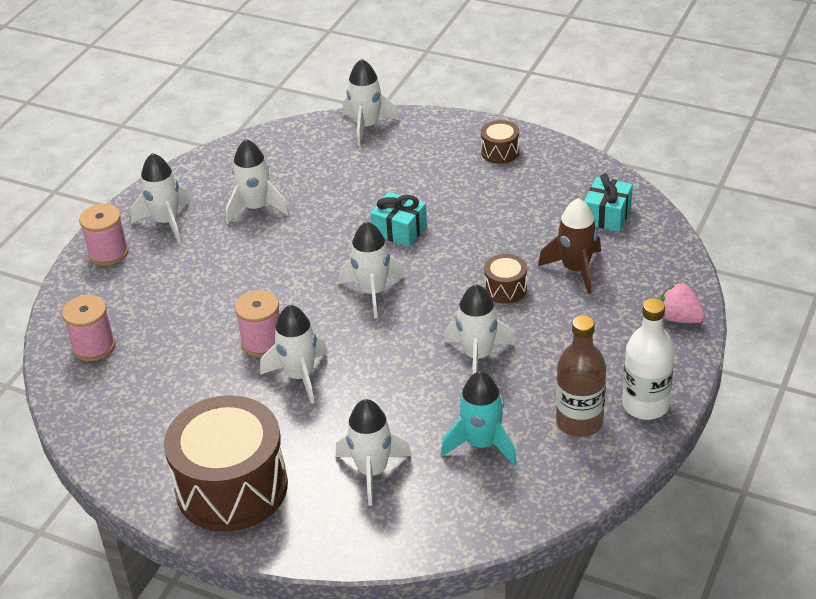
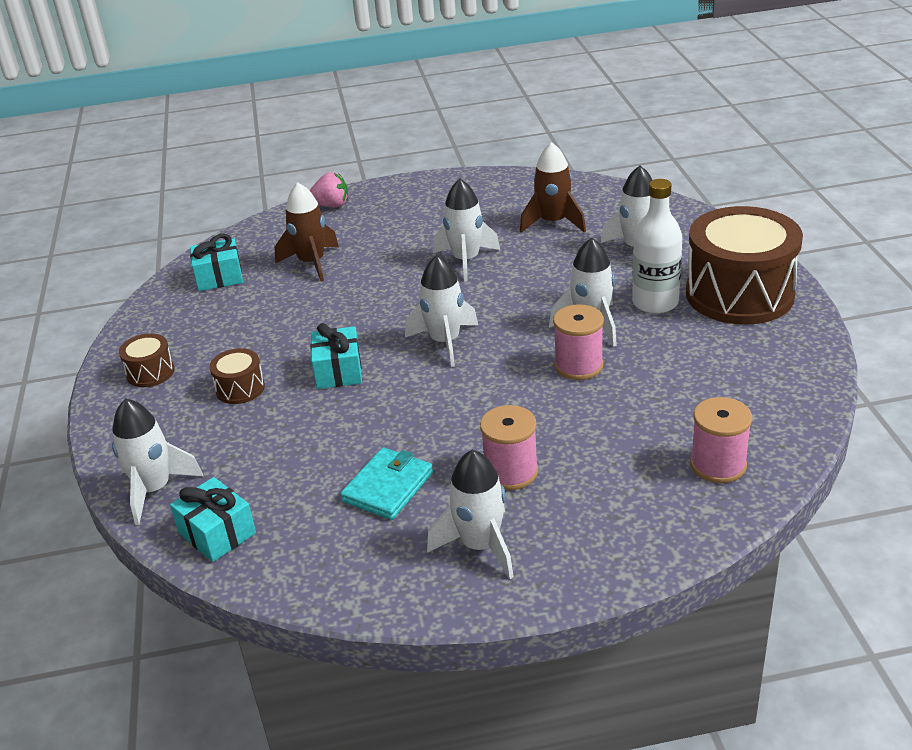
camera: 125 degrees left, 5 degrees down
(108, 253) = (582, 558): pink spool -> pink spool (511, 472)
(256, 208) = (388, 487): white rocket -> turquoise wallet
(300, 138) = (217, 533): none -> turquoise gift
(482, 444) = (553, 223): turquoise rocket -> brown rocket
(505, 289) = (370, 282): brown drum -> brown drum (240, 388)
(579, 422) = (485, 200): brown bottle -> none
(645, 405) = (439, 186): white bottle -> white bottle (655, 303)
(679, 318) = (331, 205): pink strawberry -> pink strawberry turned 90 degrees counterclockwise

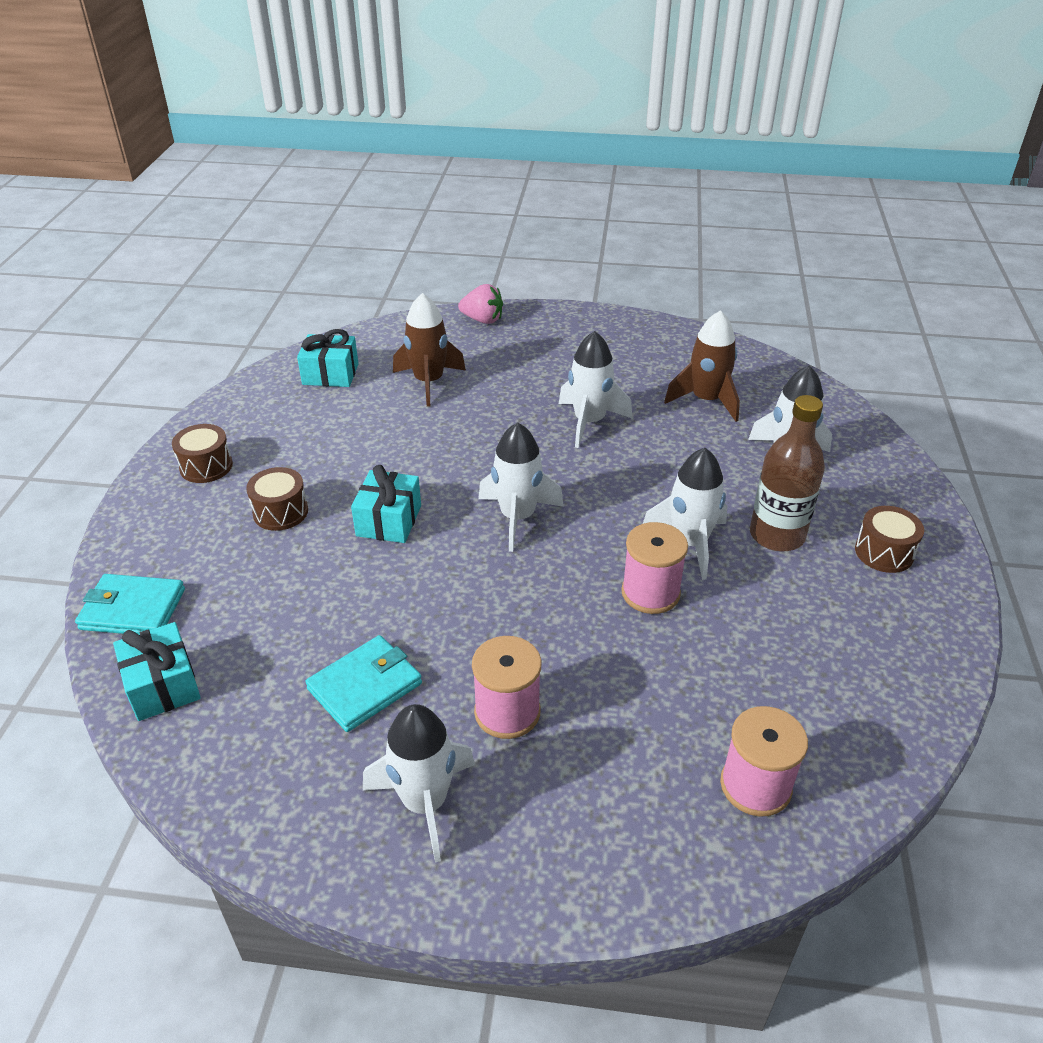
camera: 15 degrees right, 5 degrees up
(154, 490) = (133, 609): white rocket -> turquoise wallet
(655, 303) = (777, 535): white bottle -> brown bottle
(739, 294) = (884, 552): brown drum -> brown drum, size x0.43

